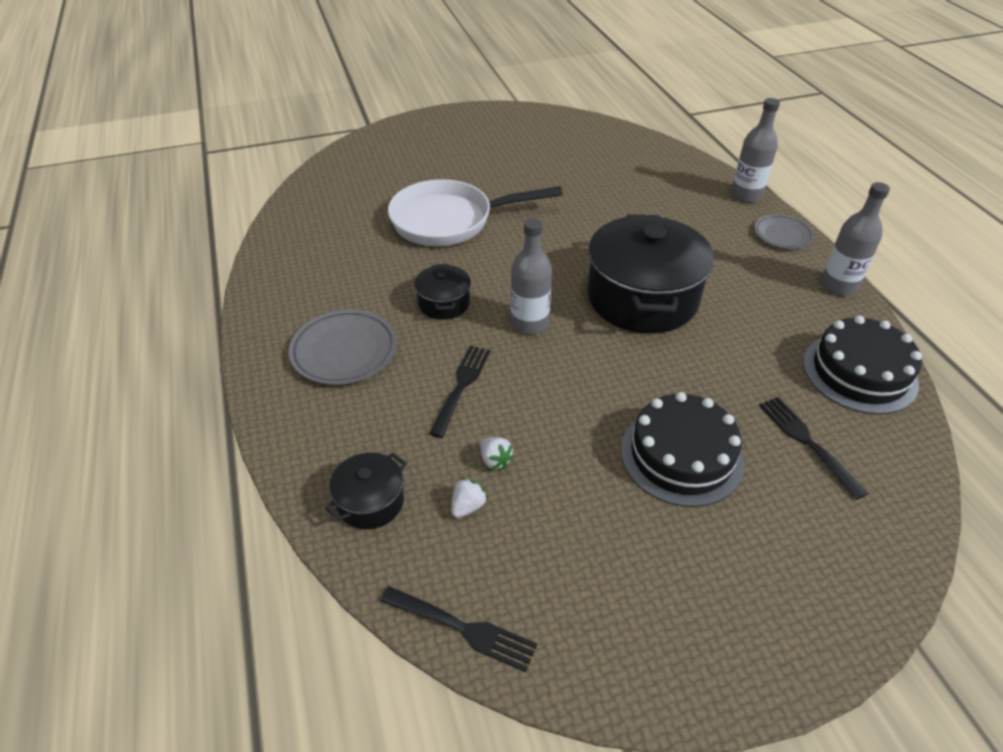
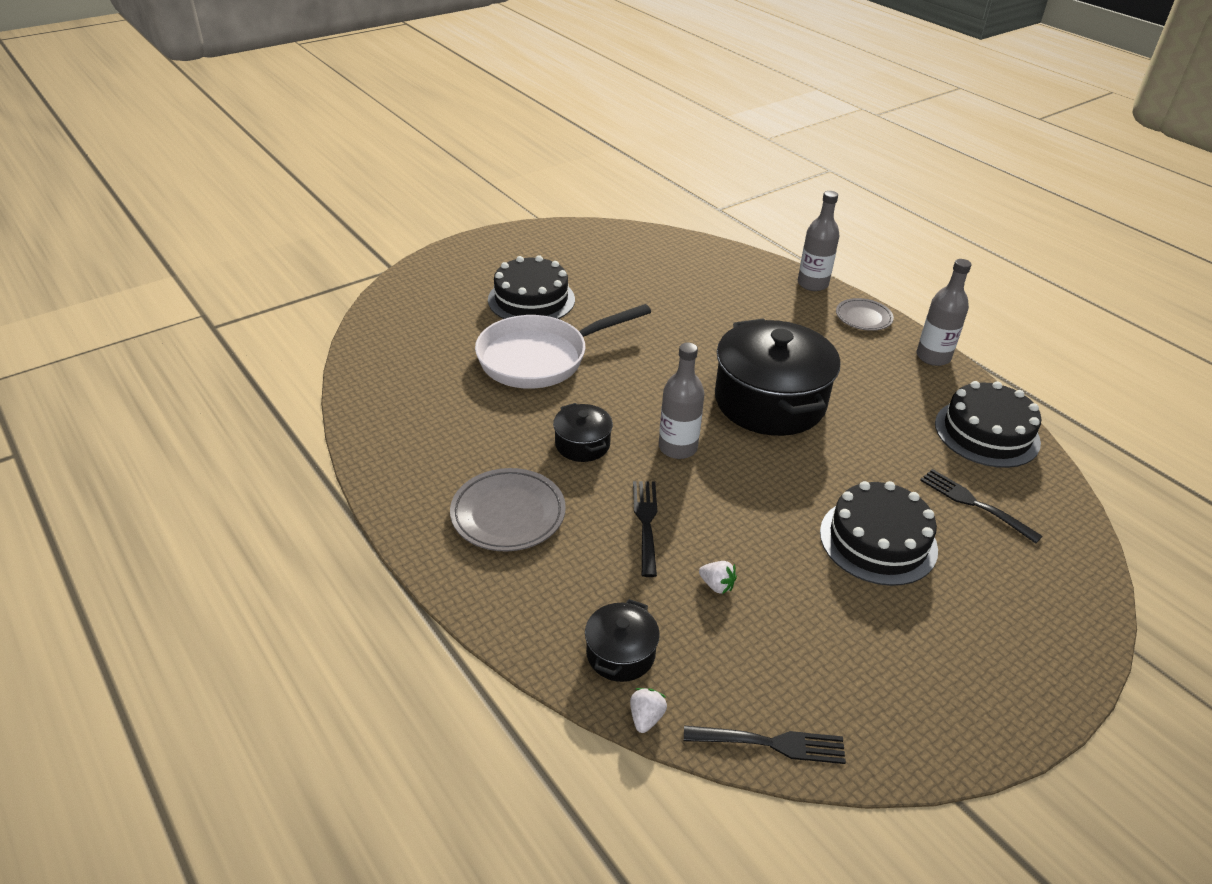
camera: 20 degrees left, 5 degrees down
(468, 506) = (715, 634): white strawberry -> white strawberry (646, 718)
(470, 169) = (531, 299): none -> black cake

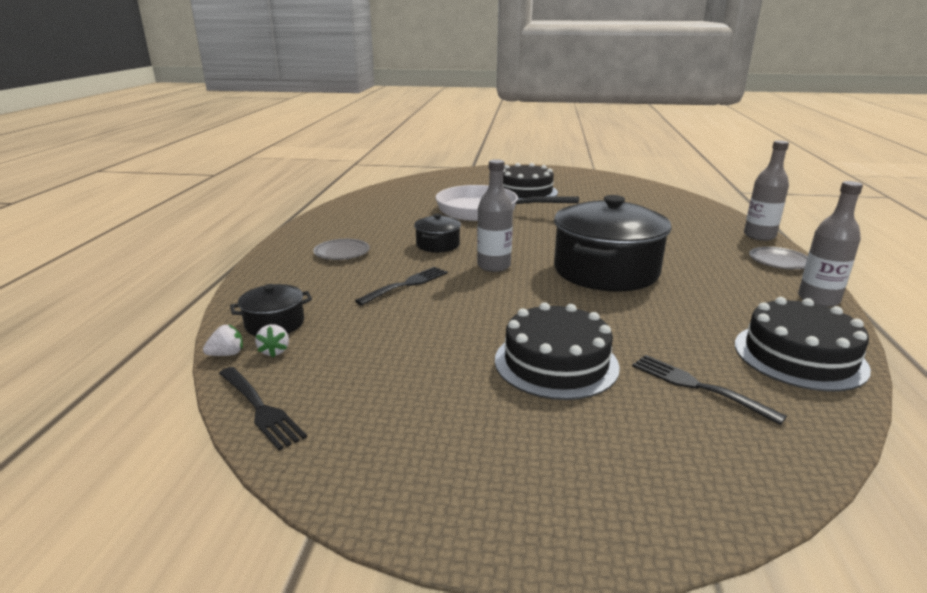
camera: 45 degrees right, 15 degrees down
(508, 514) = (342, 253): grey plate -> grey plate, size x0.65
(716, 585) = (390, 326): white strawberry -> white strawberry (274, 351)
(975, 504) = (699, 387): black fork -> black fork turned 45 degrees counterclockwise

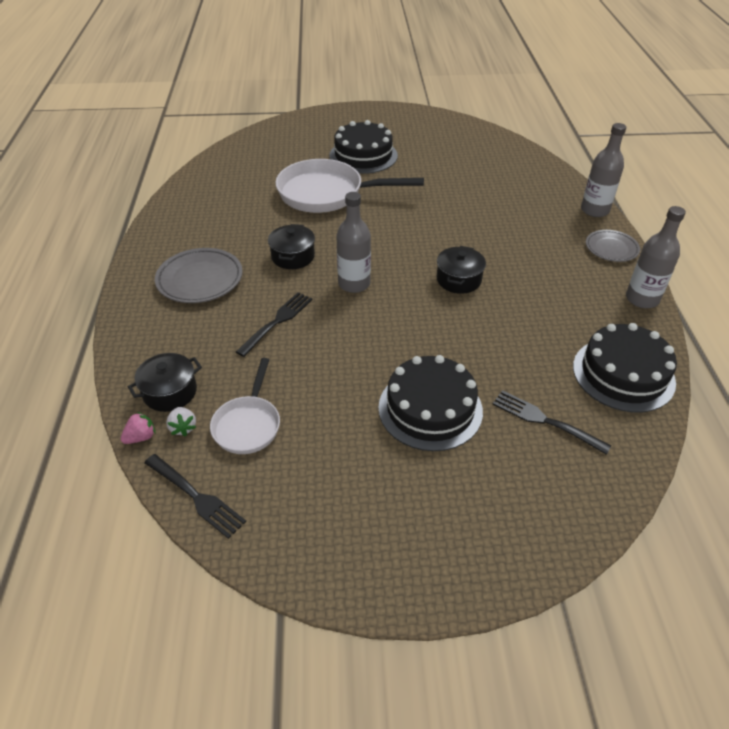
camera: 10 degrees left, 20 degrees up
(227, 354) = (141, 437): white strawberry -> pink strawberry
(342, 253) = (200, 280): grey plate -> grey plate, size x1.55
(345, 356) = (248, 424): none -> white pan
(606, 271) = (458, 280): black pot -> black pot, size x0.46

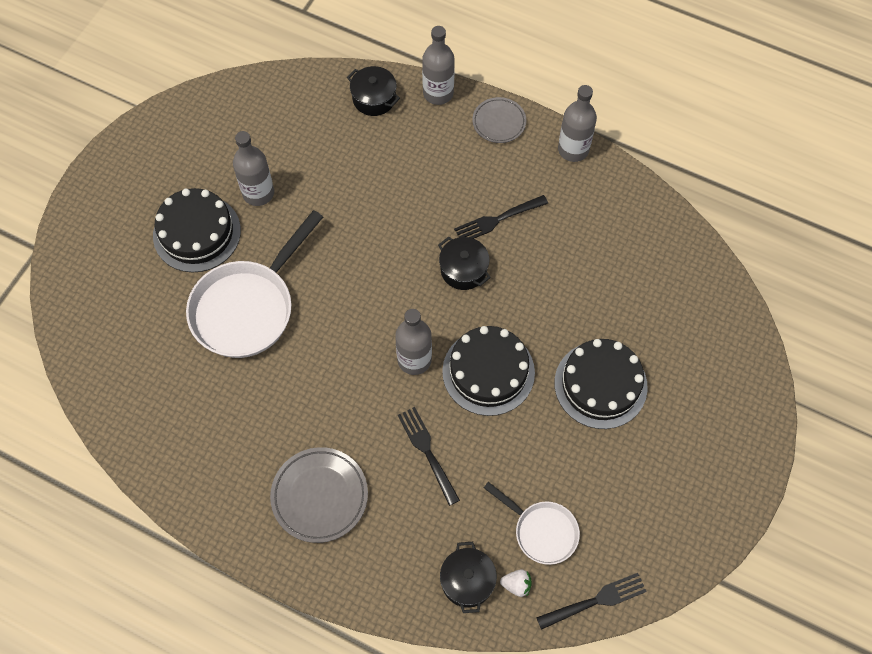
camera: 60 degrees left, 20 degrees up
(141, 437) = (508, 623): pink strawberry -> none
(293, 256) = (337, 393): black pot -> black pot (374, 98)
(418, 166) = (258, 193): none -> grey bottle
(546, 421) = (656, 311): black fork -> black fork (498, 219)
(623, 374) = (642, 226): black cake -> black cake (488, 372)

